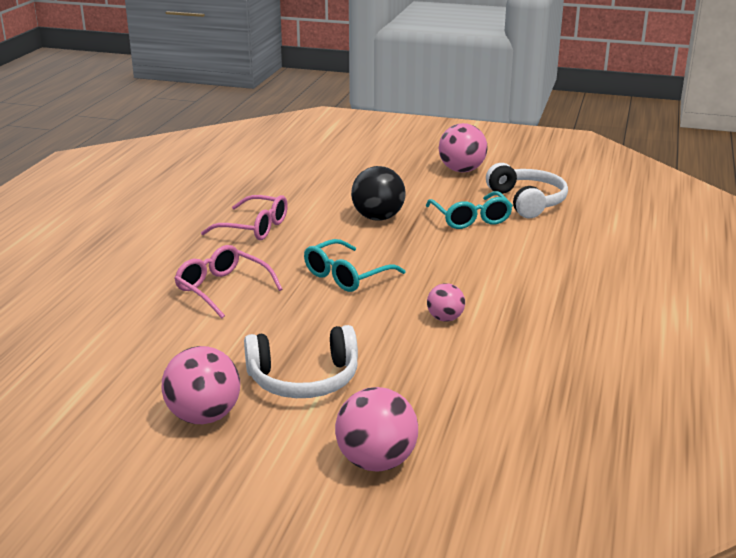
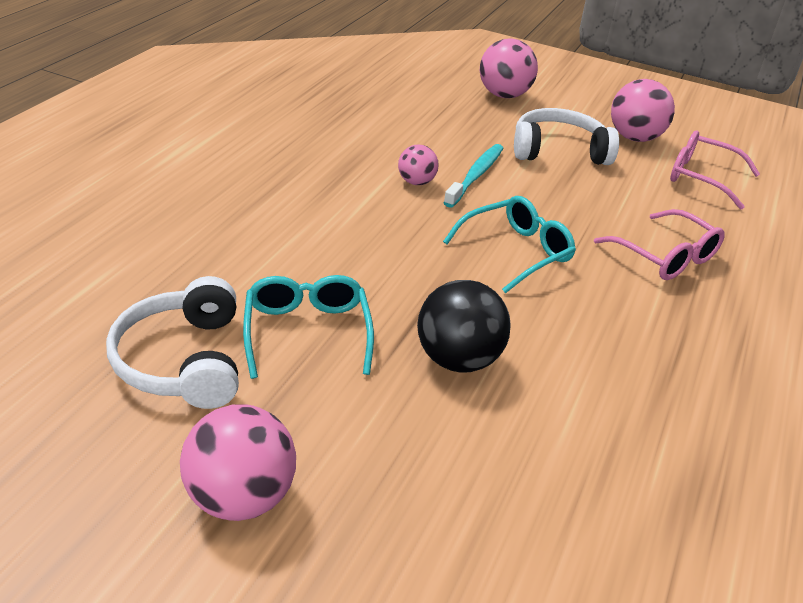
camera: 175 degrees left, 10 degrees up
(253, 228) = (660, 368): pink glasses -> pink glasses (702, 178)
(391, 334) = (475, 176): none -> turquoise toothbrush

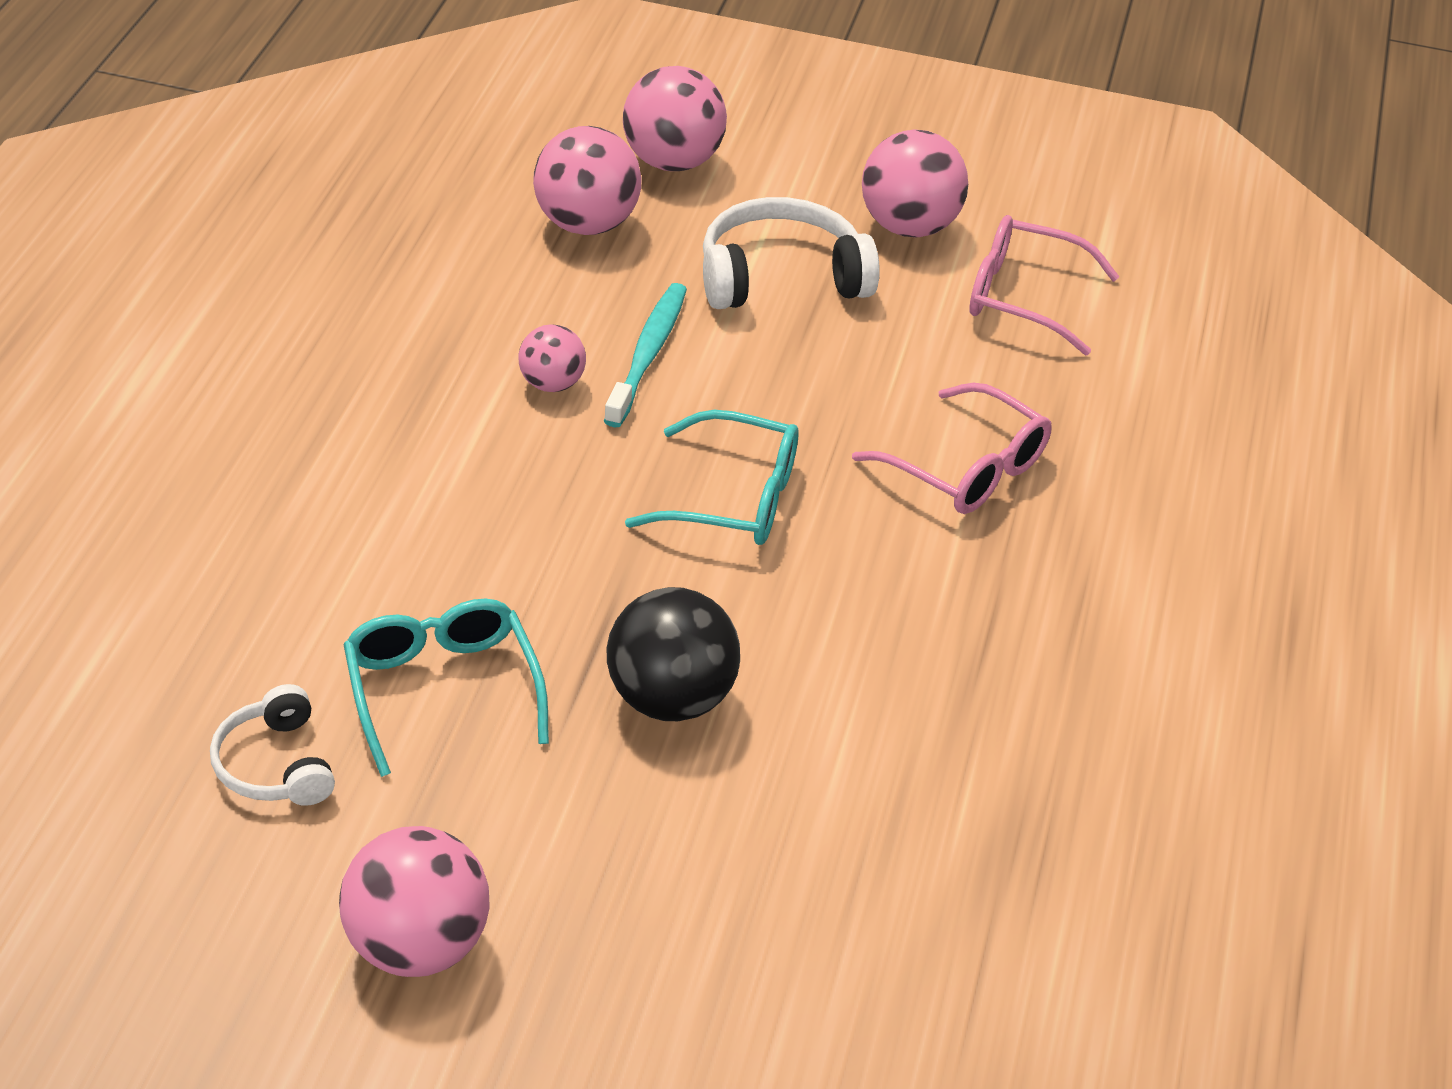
camera: 10 degrees left, 5 degrees up
(182, 361) = (274, 765): white headphones -> white headphones, size x0.61
(451, 115) = (586, 224): none -> pink ball
(515, 252) = (731, 498): turquoise glasses -> turquoise glasses turned 60 degrees clockwise

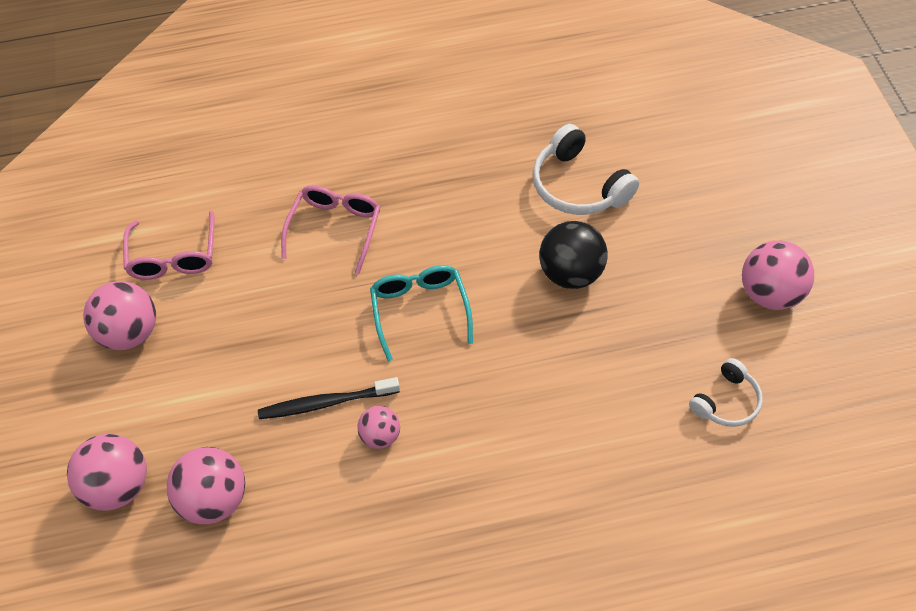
camera: 110 degrees left, 15 degrees up
(442, 692) = (633, 361): turquoise glasses -> none
(648, 354) = (326, 403): turquoise toothbrush -> black toothbrush
(781, 277) = (215, 372): white headphones -> white headphones (578, 186)

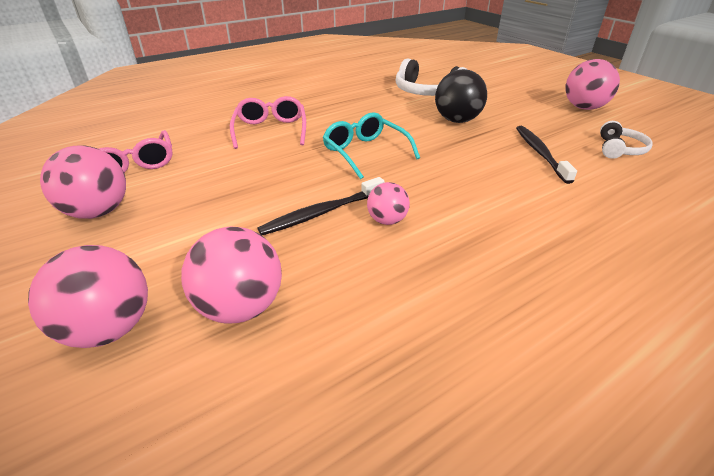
camera: 25 degrees left, 20 degrees down
(621, 377) = (540, 153): none -> black toothbrush

